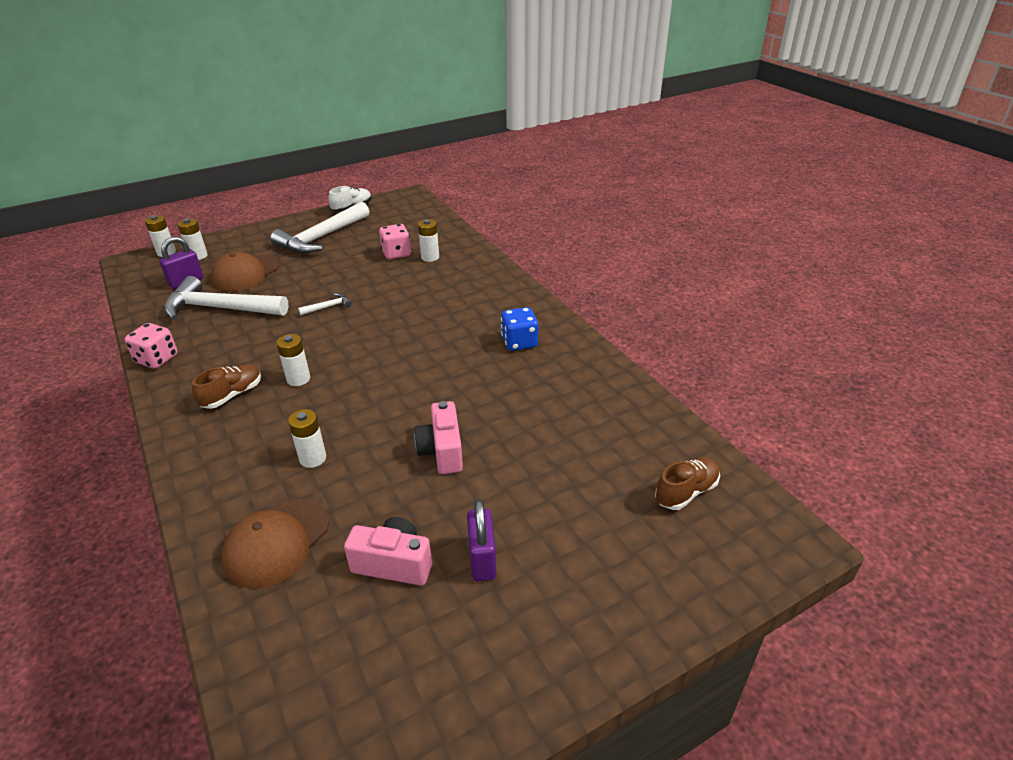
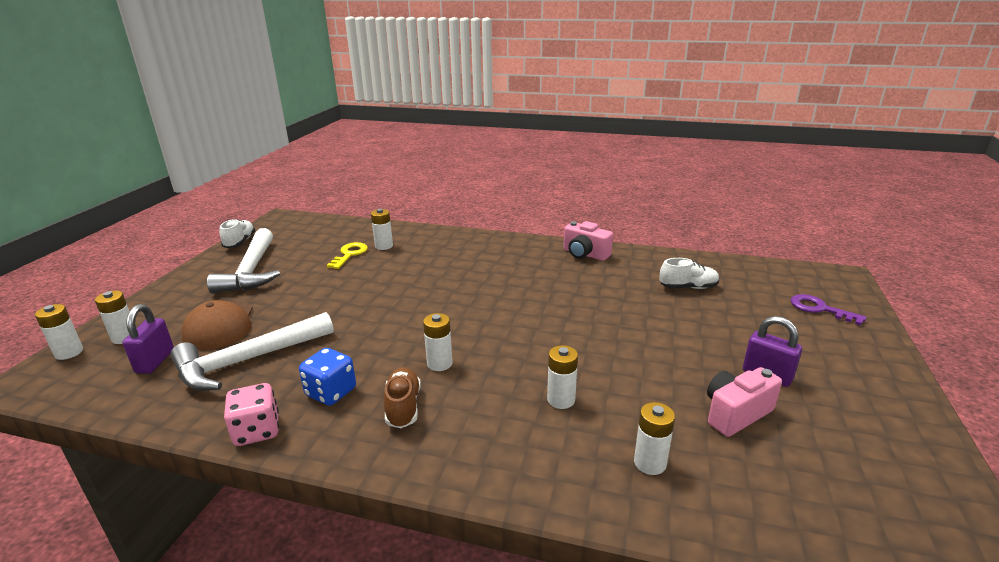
camera: 45 degrees left, 10 degrees down
(276, 542) = (650, 463): brown cap -> white battery
(328, 307) = (362, 309): white hammer -> none
(396, 253) = (349, 254): pink dice -> yellow key
(442, 451) = (630, 341): pink camera -> pink camera (585, 254)
(519, 342) = (549, 263): blue dice -> blue dice (331, 392)
(591, 440) = (688, 287): none -> white shoe
(676, 550) = (819, 309): none -> purple key
(686, 492) = (771, 284): brown shoe -> none

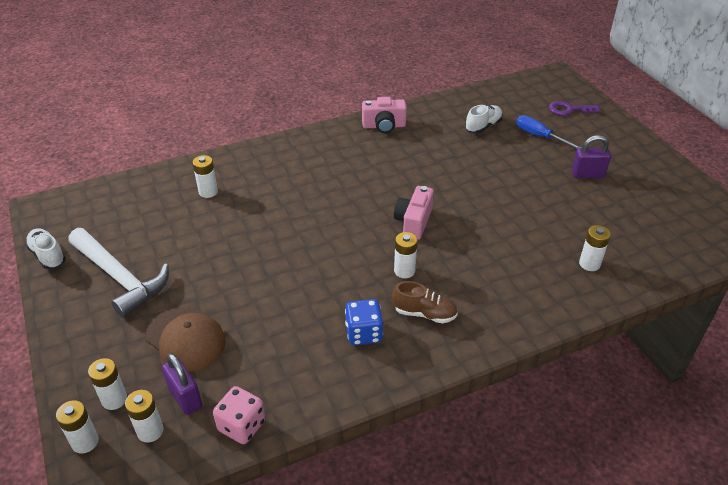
camera: 40 degrees left, 15 degrees up
(248, 360) = (263, 349): white hammer -> none
(257, 431) = (356, 388): pink dice -> pink dice (242, 426)
(349, 254) = (189, 215): yellow key -> none
(403, 407) = (424, 313): brown shoe -> brown shoe turned 150 degrees clockwise
(561, 400) = (506, 253): white battery -> white battery (150, 431)
(735, 414) = (597, 209): pink camera -> pink camera (413, 222)
(747, 318) = (539, 136): none -> blue screwdriver

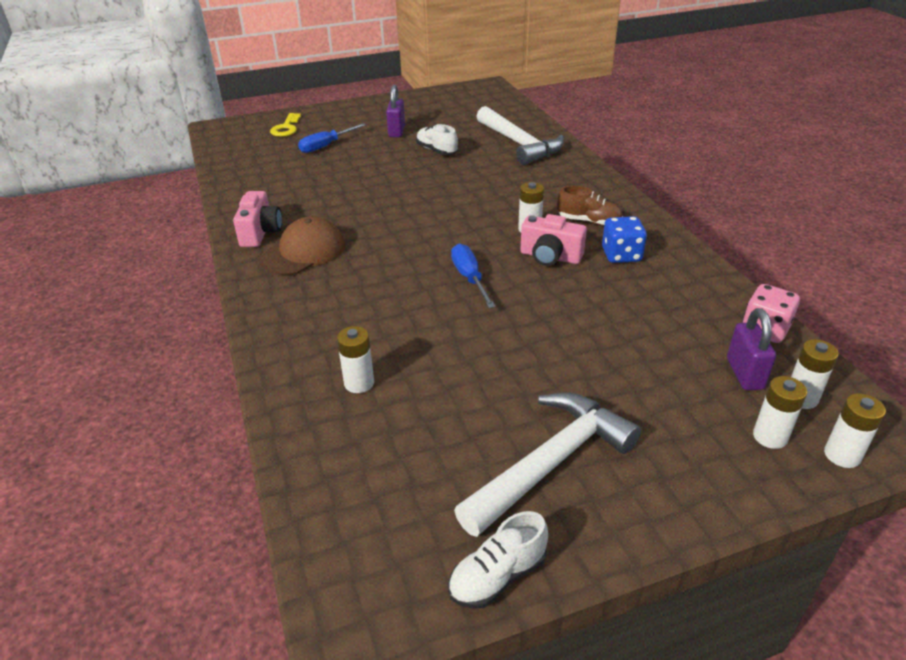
camera: 85 degrees left, 5 degrees down
(185, 339) = (657, 381): brown cap -> brown cap (304, 252)
(185, 397) = (744, 374): purple padlock -> purple padlock turned 60 degrees counterclockwise
(324, 235) = (469, 278): none -> blue screwdriver
(413, 222) = (453, 221): pink camera -> pink camera (550, 257)
(424, 313) = (589, 221): brown shoe -> brown shoe turned 90 degrees clockwise
(483, 126) = (293, 172): white shoe -> white shoe (436, 151)
(569, 109) = (286, 128): purple key -> yellow key
(589, 264) = (519, 144): white battery -> white hammer

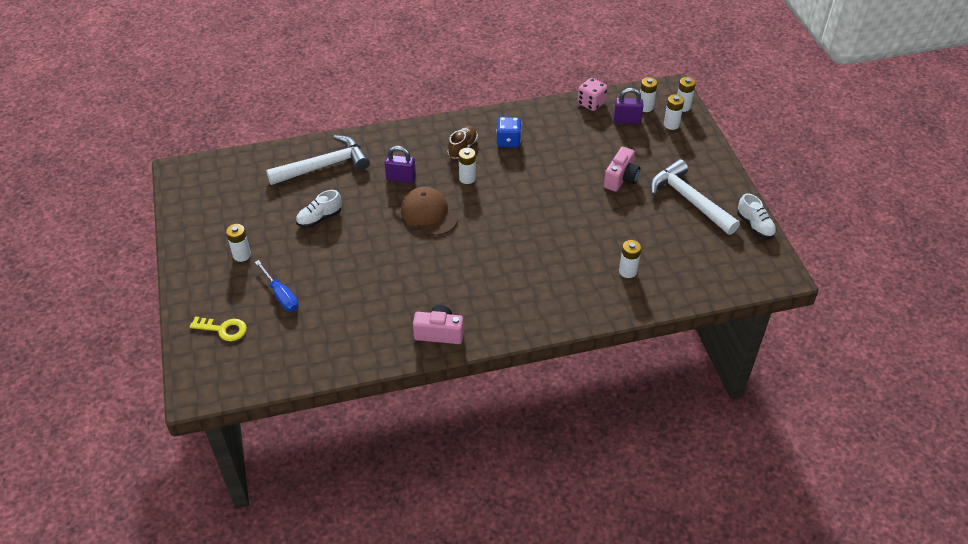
camera: 85 degrees left, 10 degrees up
(304, 252) = (475, 303): brown cap -> brown cap (429, 214)
(380, 123) = (242, 255): none -> white battery
(396, 131) = (266, 243): purple padlock -> purple padlock (401, 178)
(469, 278) = (524, 214): blue screwdriver -> none
(550, 257) = (505, 173): pink camera -> pink camera (621, 178)

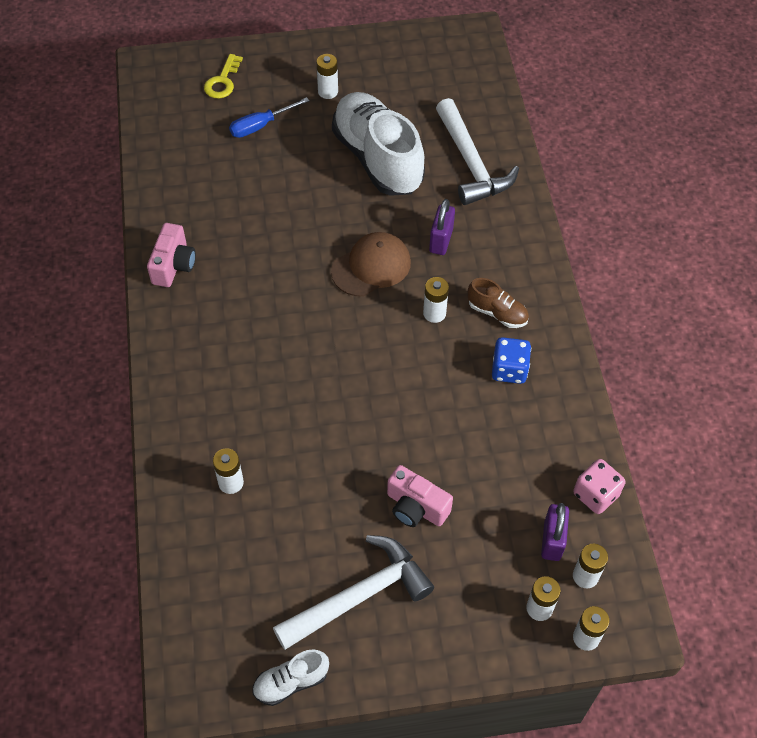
camera: 95 degrees right, 10 degrees up
(319, 218) = (377, 158): white shoe -> white shoe, size x2.22

